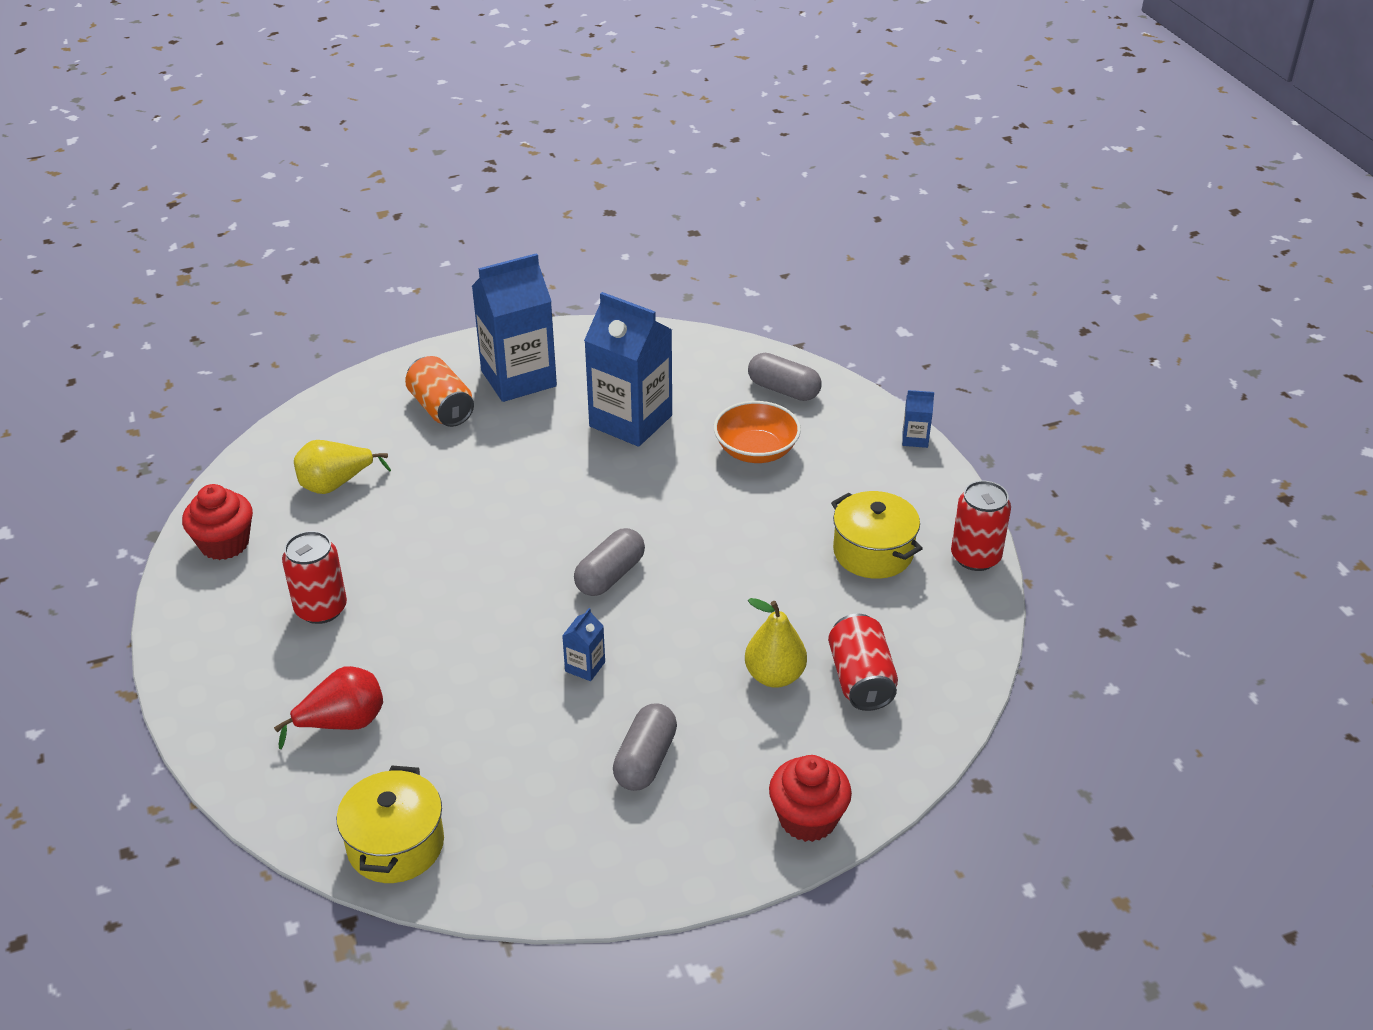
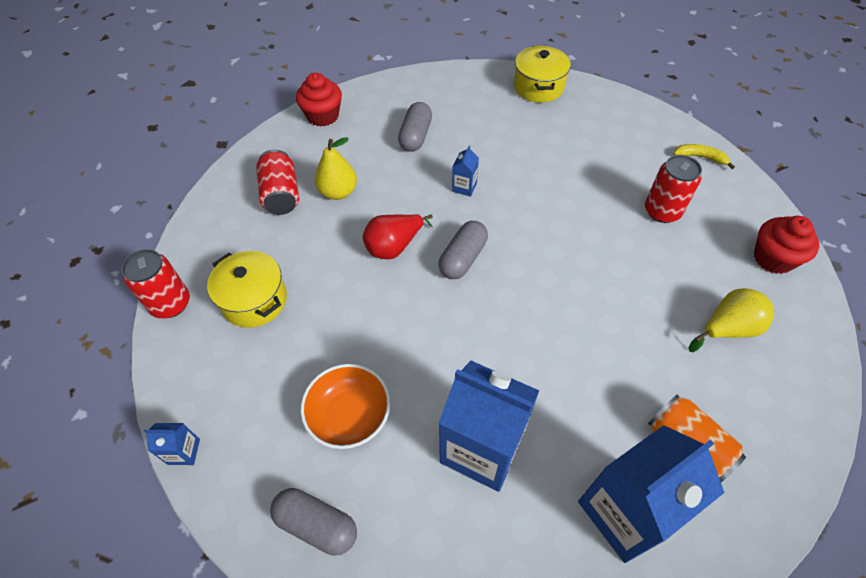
camera: 175 degrees right, 15 degrees up
(208, 680) = (700, 157): none -> yellow banana
(343, 723) = (601, 140): red pear -> red pear (394, 246)

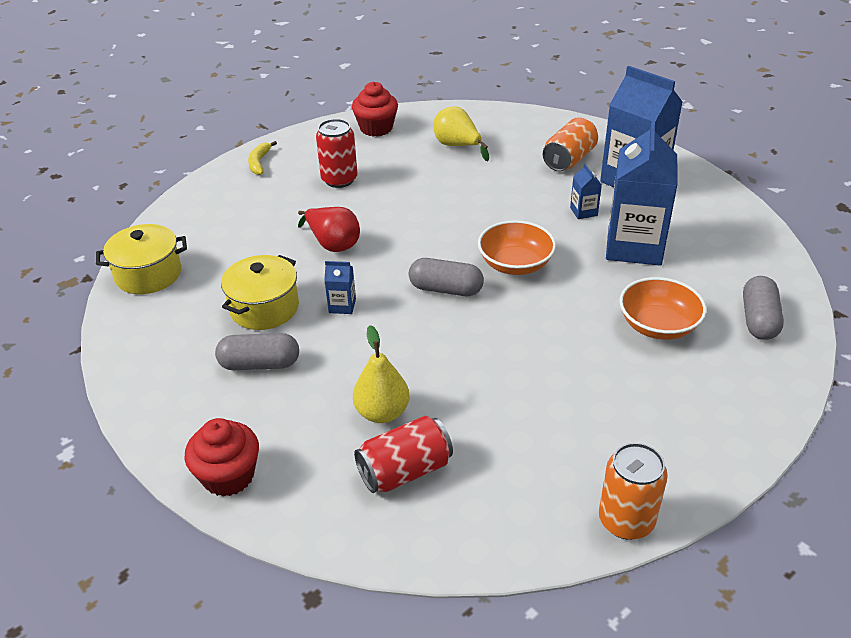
camera: 105 degrees left, 15 degrees down
(171, 304) = (626, 520): red can -> orange can
(184, 451) = (772, 429): blue carton -> blue carton (583, 212)
(254, 300) = (578, 438): yellow pot -> yellow pot (264, 308)
(394, 246) = (451, 341): red pear -> red pear (333, 244)
(483, 322) = (515, 264): none -> orange bowl

